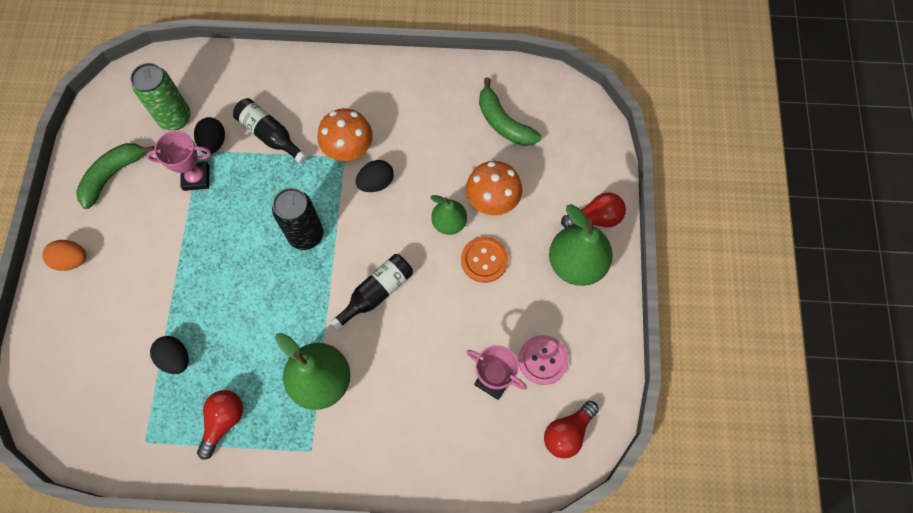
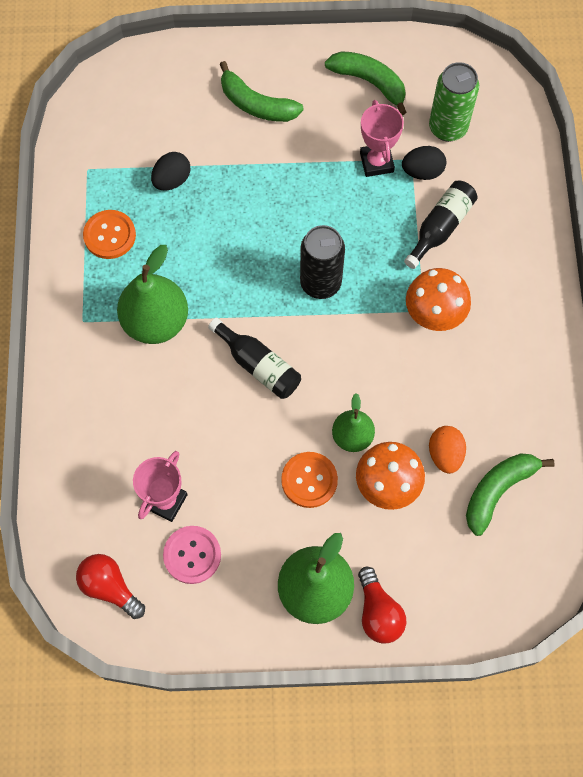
camera: 85 degrees right, 0 degrees up
(72, 260) = (269, 66): orange egg -> orange egg (445, 454)
(111, 275) = (256, 104): none -> green banana
(223, 421) = (109, 235): red light bulb -> orange button
(376, 183) = (394, 349): black egg -> none

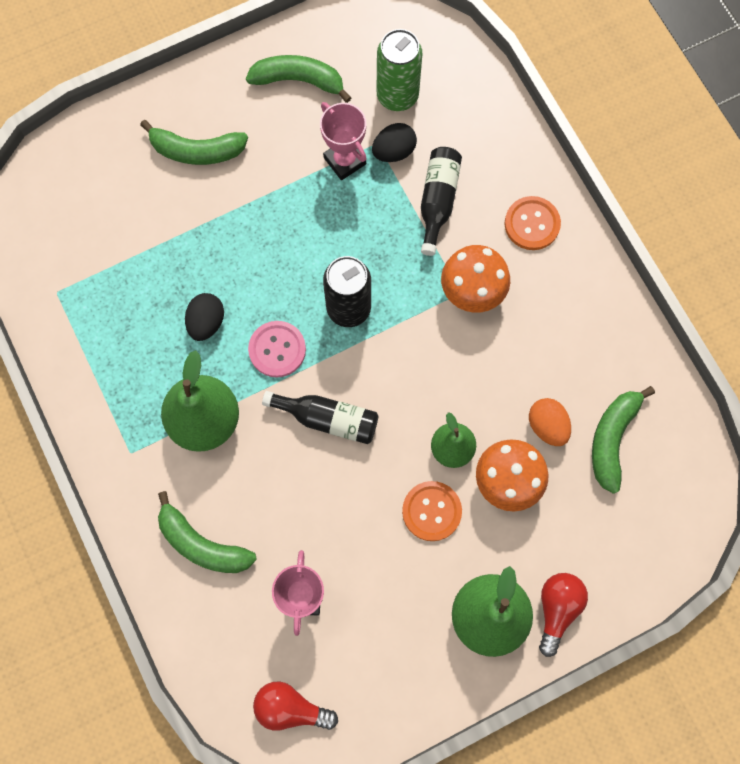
camera: 25 degrees left, 5 degrees up
(104, 420) = (202, 544): none -> green banana
(109, 235) = (114, 352): orange button -> orange button (532, 224)
(172, 180) = (149, 266): black egg -> black egg (206, 322)
(192, 555) = (355, 638): pink button -> pink button (277, 349)
(378, 612) = (557, 609): red light bulb -> red light bulb turned 120 degrees counterclockwise

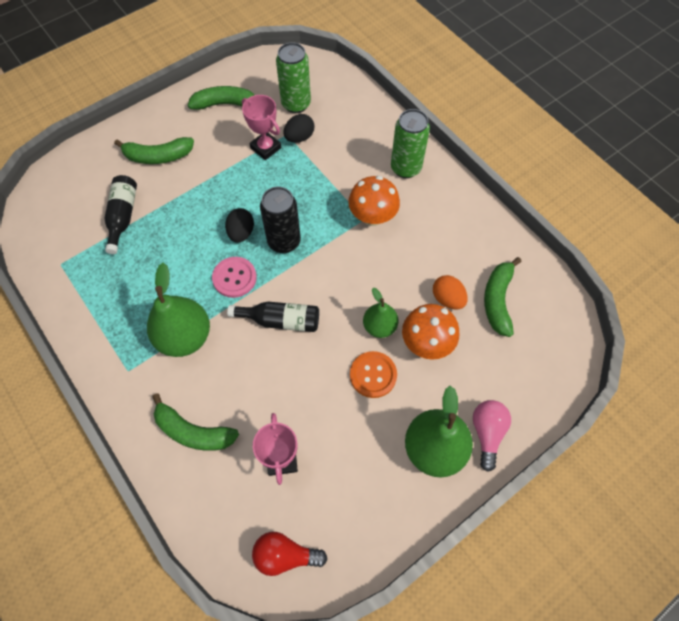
camera: 10 degrees left, 10 degrees down
(206, 322) = (178, 267): black egg -> black egg (241, 233)
(438, 201) = (336, 163): black bottle -> black bottle (123, 216)
(532, 224) = (405, 168): orange button -> green can
(557, 609) = (487, 433): red light bulb -> pink light bulb

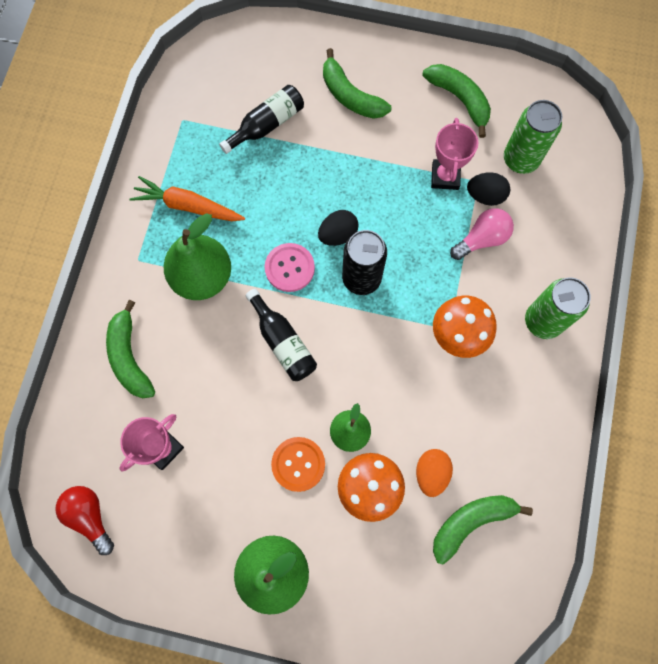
camera: 50 degrees right, 10 degrees up
(125, 307) = (188, 206): none -> orange carrot
(487, 433) = (326, 610): pink light bulb -> pink light bulb (482, 239)

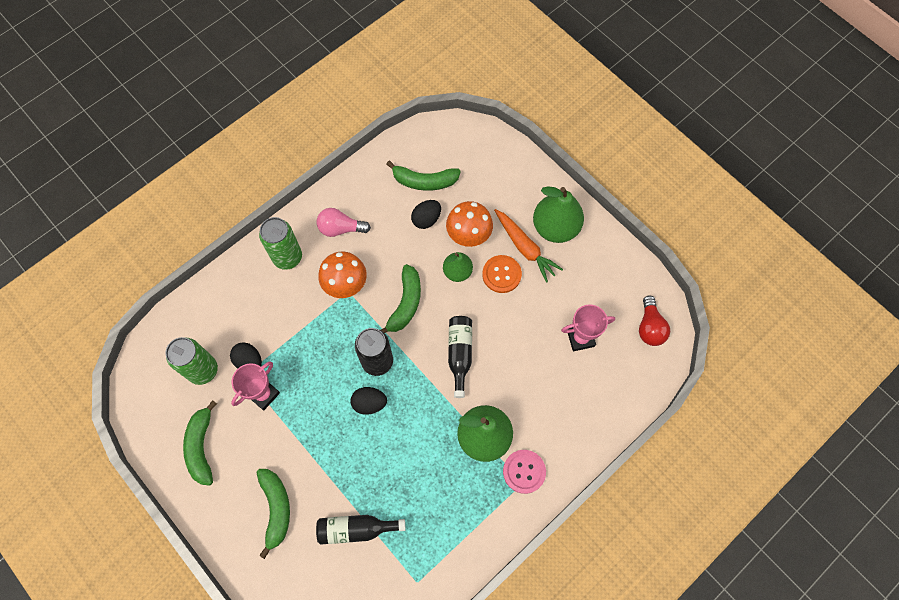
camera: 145 degrees left, 5 degrees down
(130, 357) = (568, 413): green banana -> green banana (405, 303)
(188, 206) = (460, 501): orange carrot -> orange carrot (525, 248)
(289, 268) = (420, 402): pink button -> pink button (524, 471)
(431, 473) = (426, 219): orange egg -> black egg
(482, 239) = (278, 333): pink light bulb -> pink light bulb (340, 228)

